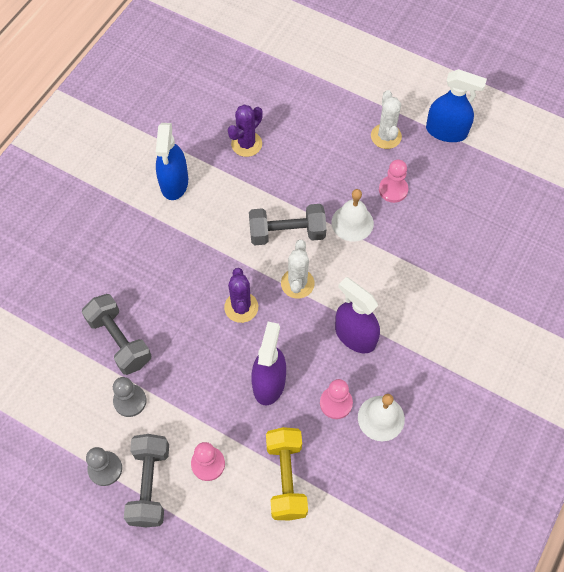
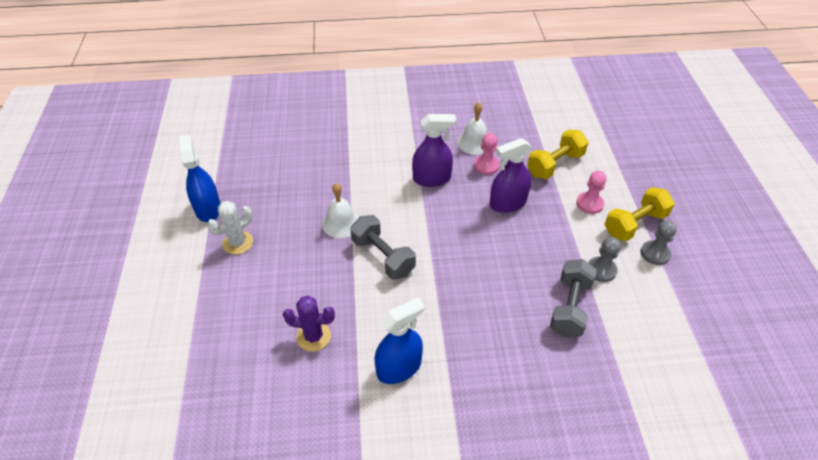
camera: 125 degrees left, 15 degrees down
(149, 485) = (635, 224): grey dumbbell -> yellow dumbbell
(241, 307) = (470, 249): purple cactus -> none
(297, 283) = (421, 227): white cactus -> none
(355, 336) = (432, 178): purple spray bottle -> purple spray bottle turned 105 degrees counterclockwise
(393, 190) = (291, 214): pink pawn -> none

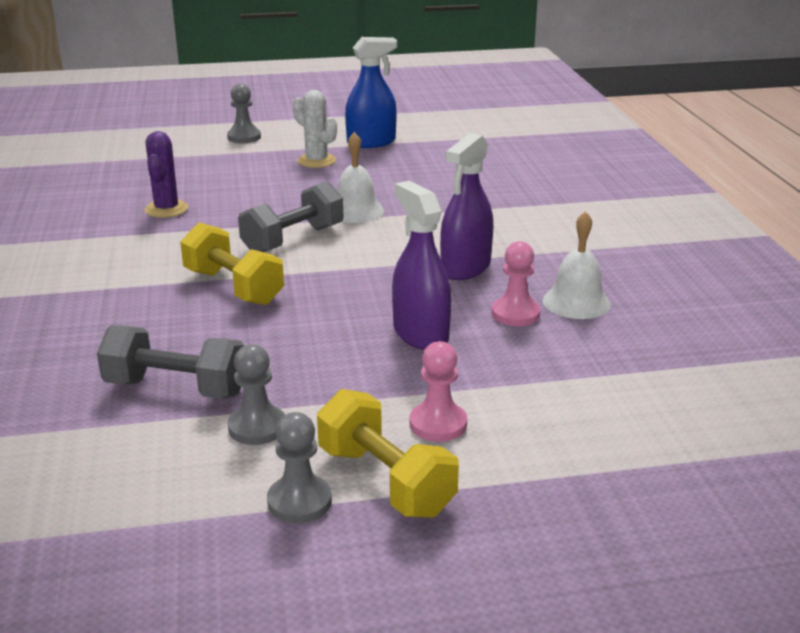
camera: 85 degrees right, 20 degrees down
(161, 292) = (244, 137): none -> grey pawn
(399, 368) = (104, 258): blue spray bottle -> none
(432, 178) = (465, 268): purple spray bottle -> purple spray bottle turned 45 degrees clockwise
(555, 164) = (547, 387): yellow dumbbell -> yellow dumbbell (233, 287)

